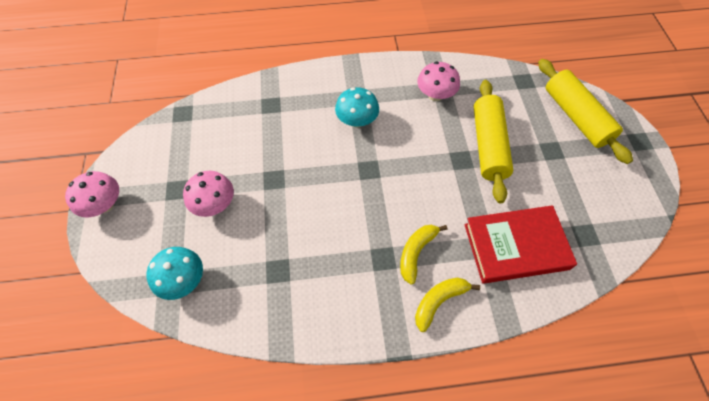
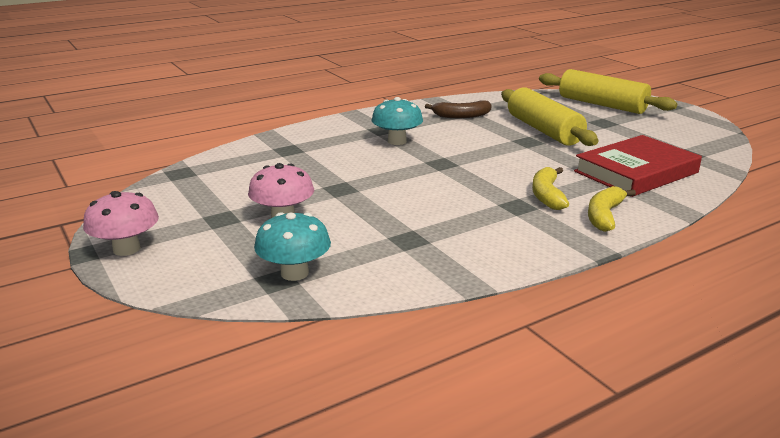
camera: 25 degrees left, 35 degrees down
(435, 95) = (461, 116): pink mushroom -> brown banana

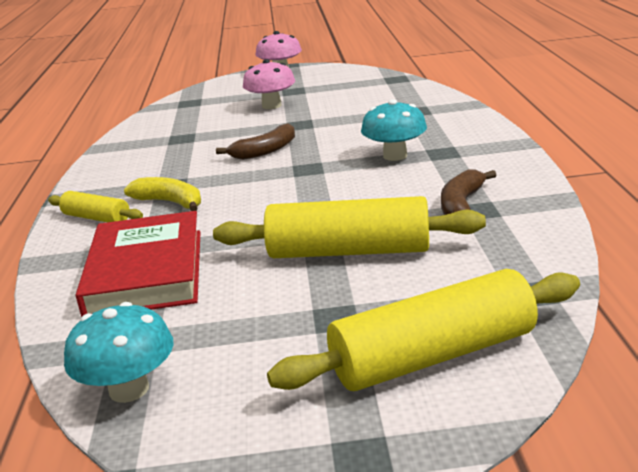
camera: 120 degrees right, 0 degrees up
(294, 273) = (190, 106): turquoise mushroom -> turquoise mushroom (129, 389)
(417, 187) = (265, 151): none -> brown banana
(604, 216) = (96, 218): yellow banana -> yellow rolling pin

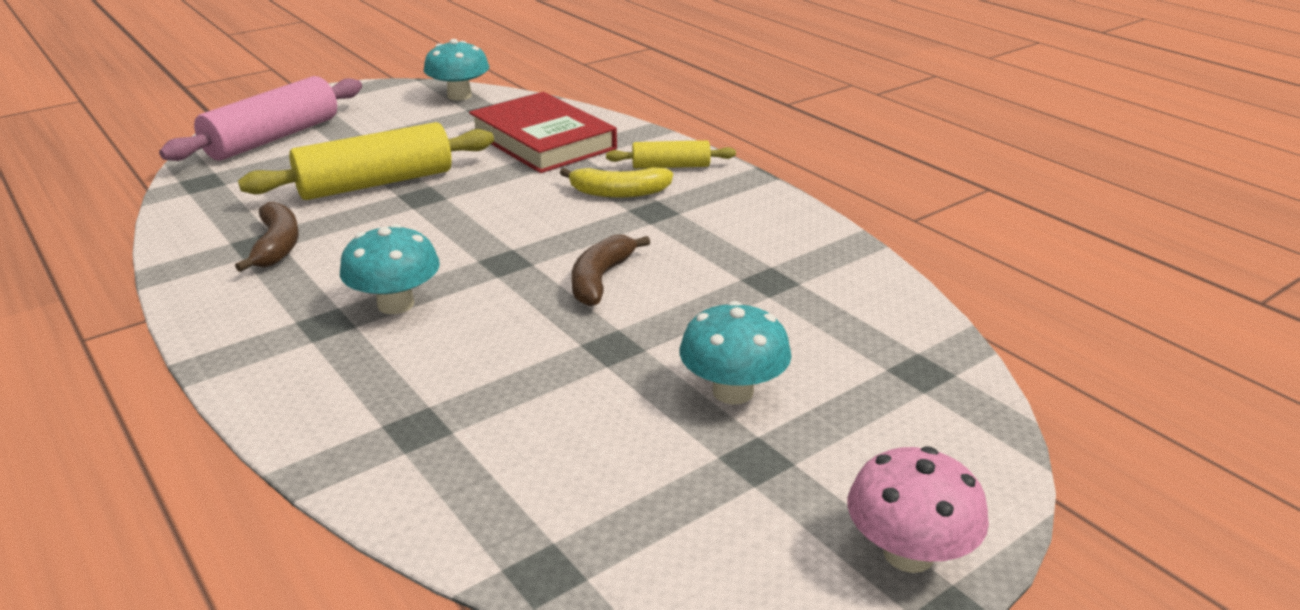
camera: 145 degrees right, 5 degrees up
(271, 106) = (733, 391): pink mushroom -> turquoise mushroom
(433, 356) = (273, 138): yellow rolling pin -> pink rolling pin

